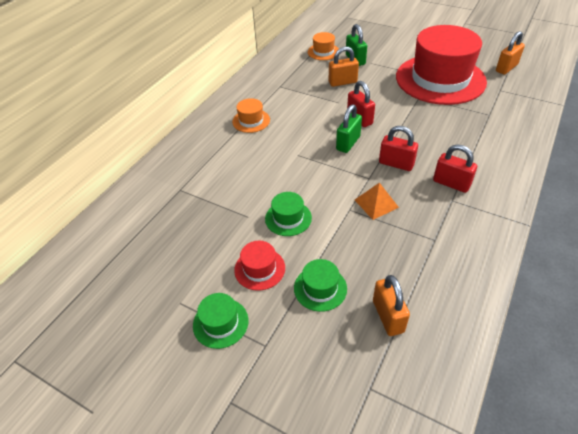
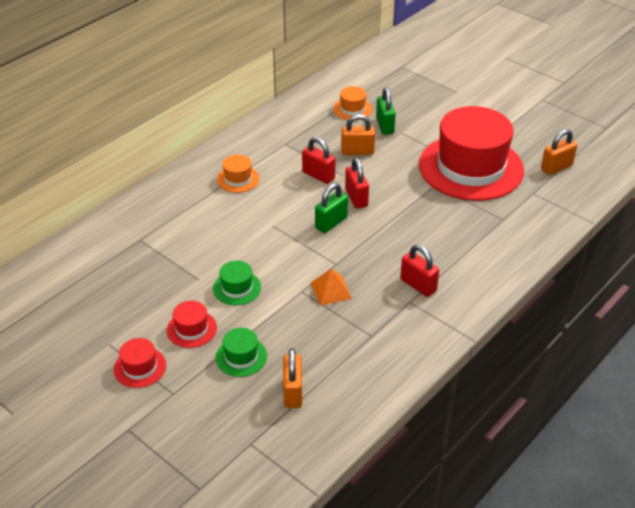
camera: 10 degrees right, 5 degrees down
(220, 323) = (140, 367): green hat -> red hat
(396, 164) = (371, 254): red padlock -> red padlock (318, 175)

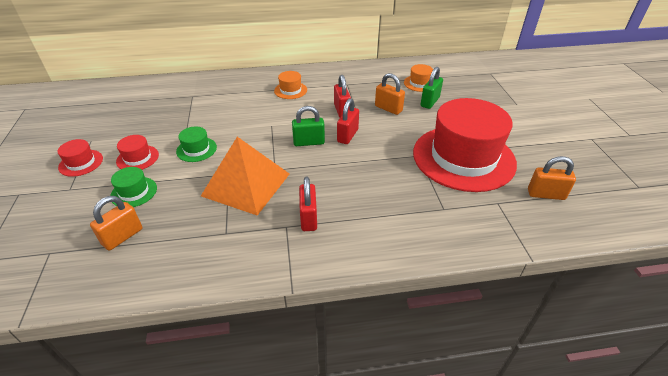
camera: 40 degrees right, 0 degrees up
(331, 290) = (246, 184): orange pyramid -> orange pyramid, size x2.14

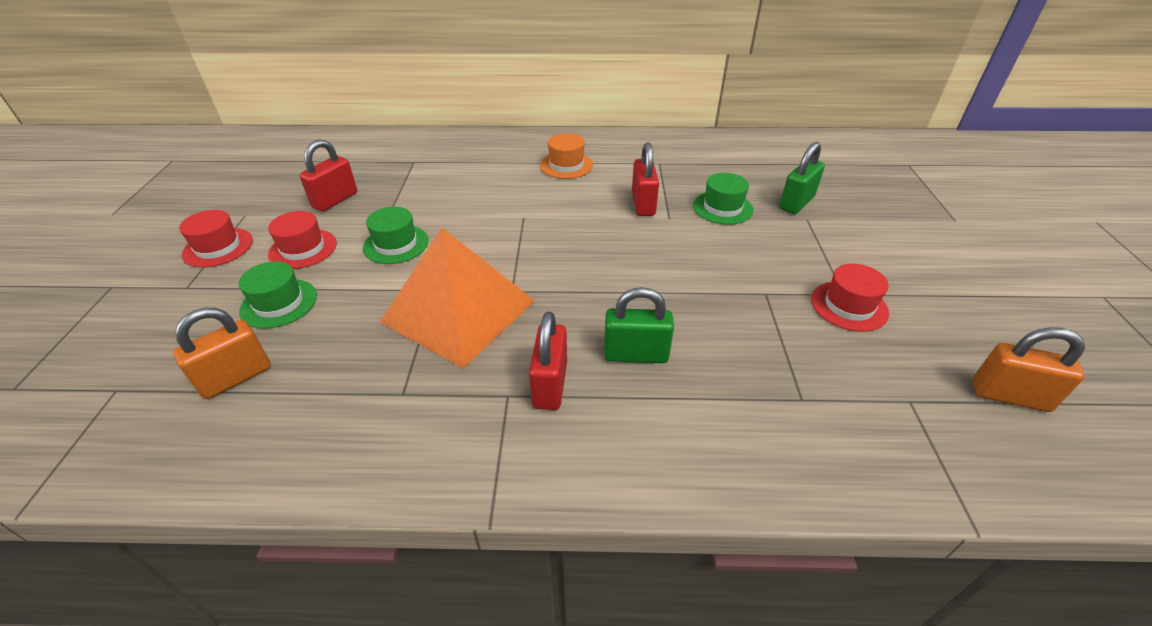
camera: 10 degrees right, 0 degrees up
(309, 142) = (578, 251): green padlock -> green padlock (635, 354)
(347, 136) = (645, 246): red padlock -> red padlock (335, 200)
(388, 108) = (722, 208): orange padlock -> green hat
(419, 83) = (782, 171): orange hat -> none
(463, 157) = (849, 306): red hat -> red hat, size x0.40

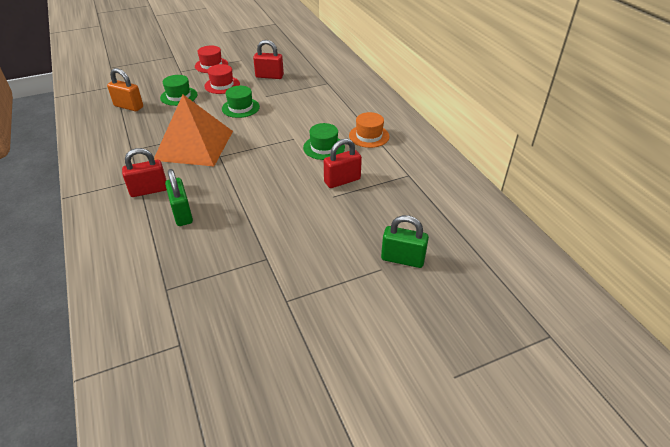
camera: 65 degrees right, 0 degrees up
(722, 208) = (365, 219): green hat -> green hat (324, 147)
(849, 306) = (271, 304): red hat -> none
(1009, 396) = (201, 405): orange padlock -> none

